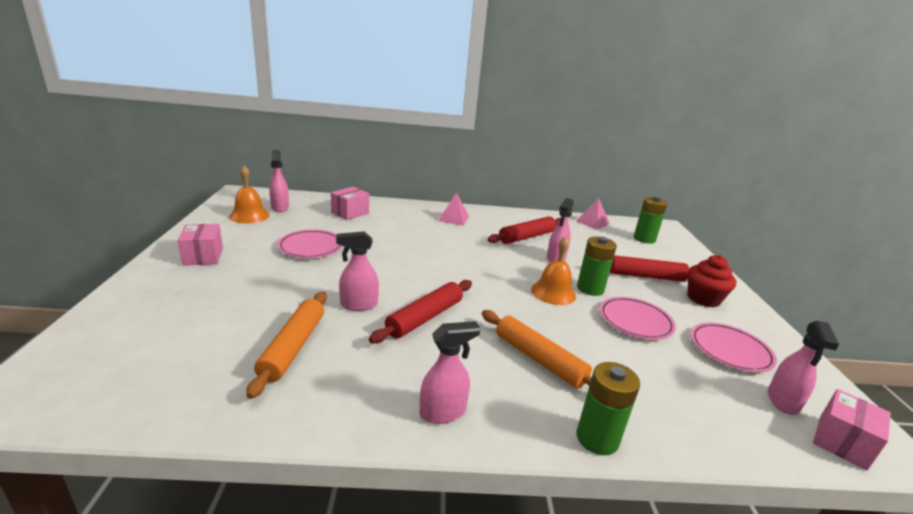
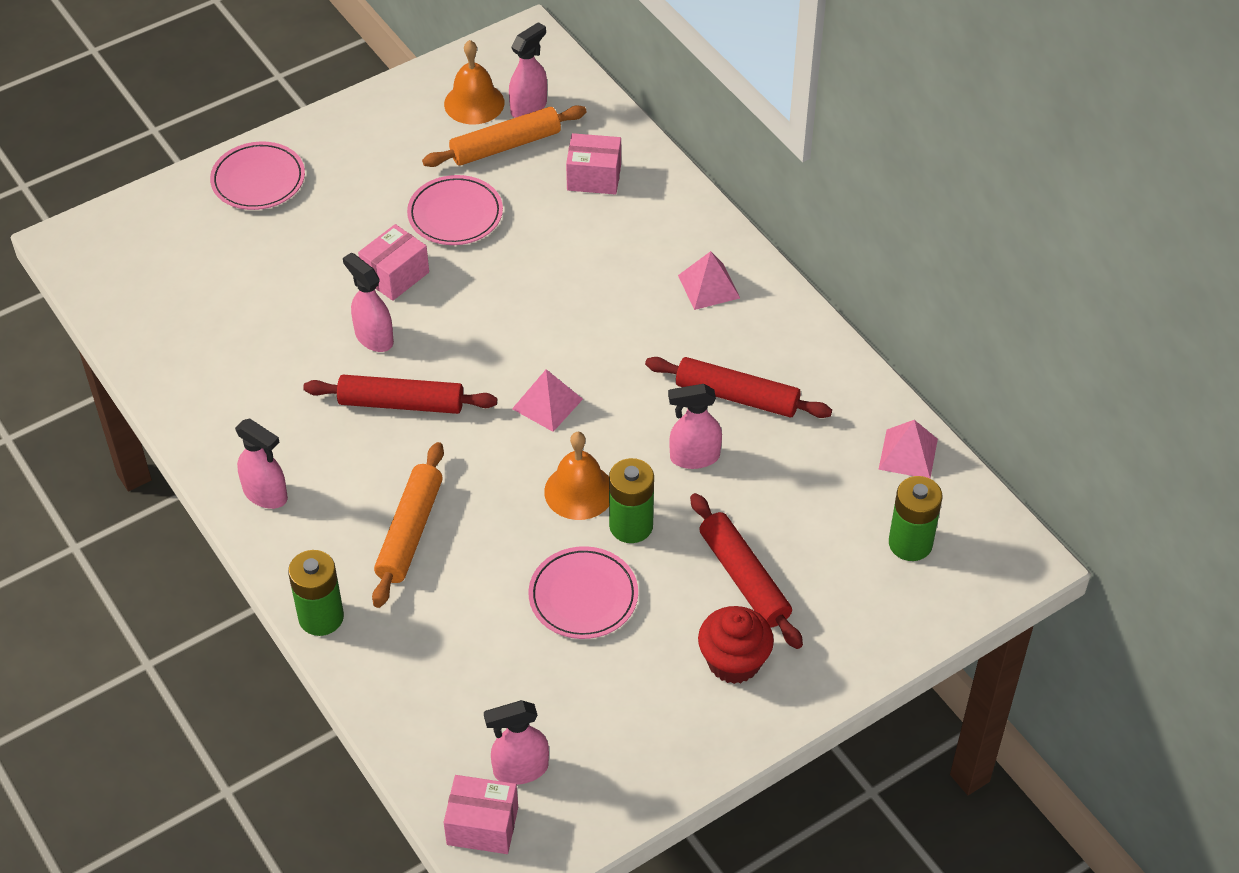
camera: 60 degrees right, 25 degrees up
(203, 256) = (343, 154): pink box -> pink box (395, 275)
(293, 347) = (262, 340): orange rolling pin -> orange rolling pin (505, 145)
(480, 276) = (547, 404): none -> pink pyramid
(730, 350) = (599, 708): pink plate -> pink plate (258, 180)

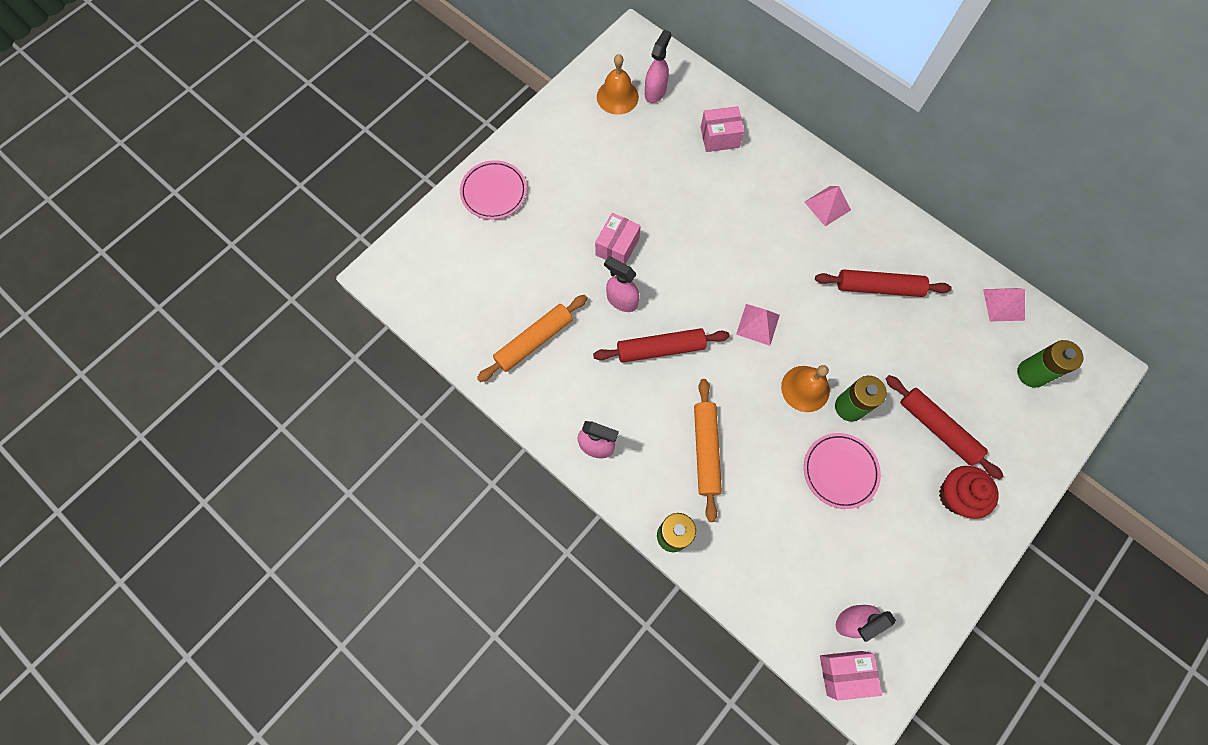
camera: 15 degrees left, 20 degrees up
(455, 214) = (639, 188): pink plate -> none
(505, 145) = (651, 126): orange rolling pin -> orange rolling pin (534, 341)
(694, 457) = (869, 342): pink spray bottle -> none

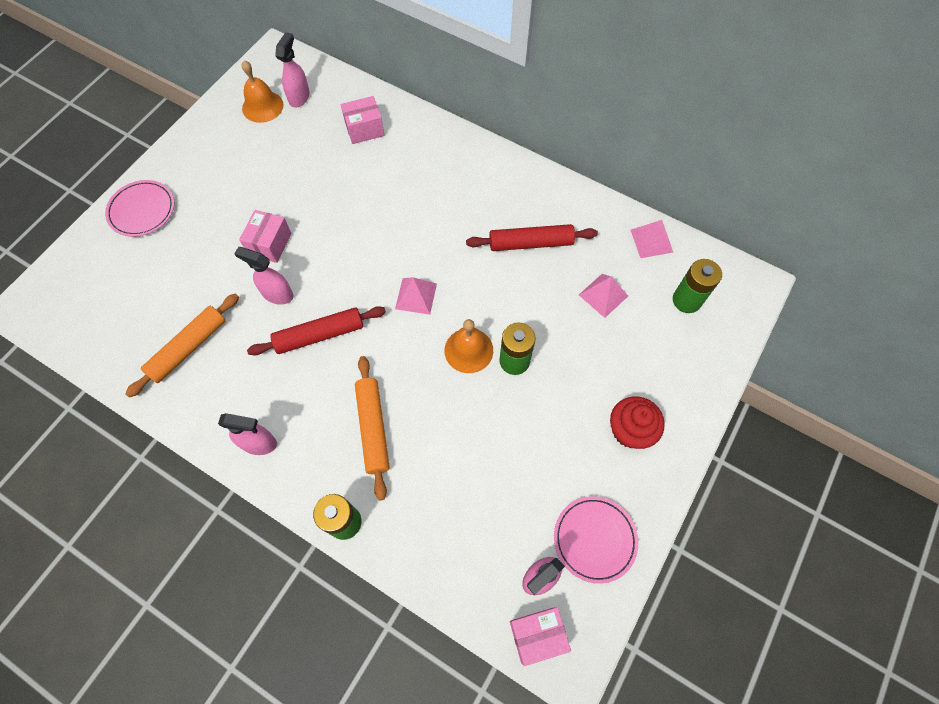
camera: 10 degrees left, 5 degrees down
(827, 206) = (474, 176): pink pyramid -> pink pyramid (603, 295)
(840, 471) = (511, 426): pink plate -> pink plate (594, 539)
(938, 428) = (603, 367): red rolling pin -> none

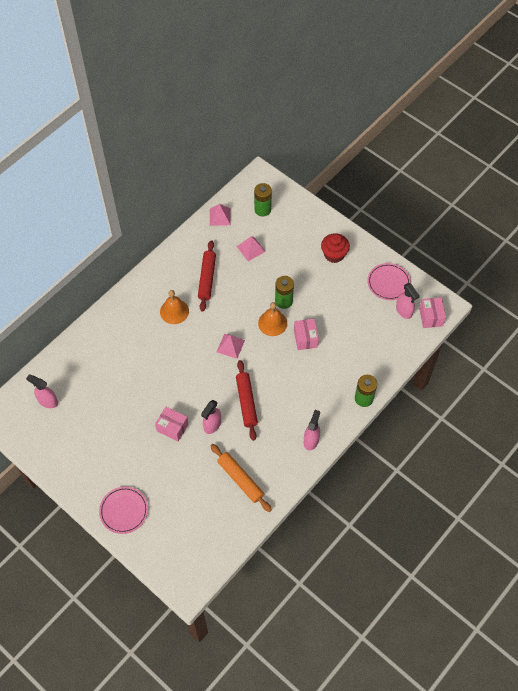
camera: 80 degrees left, 5 degrees down
(262, 106) = (49, 427): orange bell -> orange bell (174, 311)
(364, 129) = (90, 361): pink box -> pink box (305, 338)
(373, 428) = (312, 378): orange rolling pin -> none

